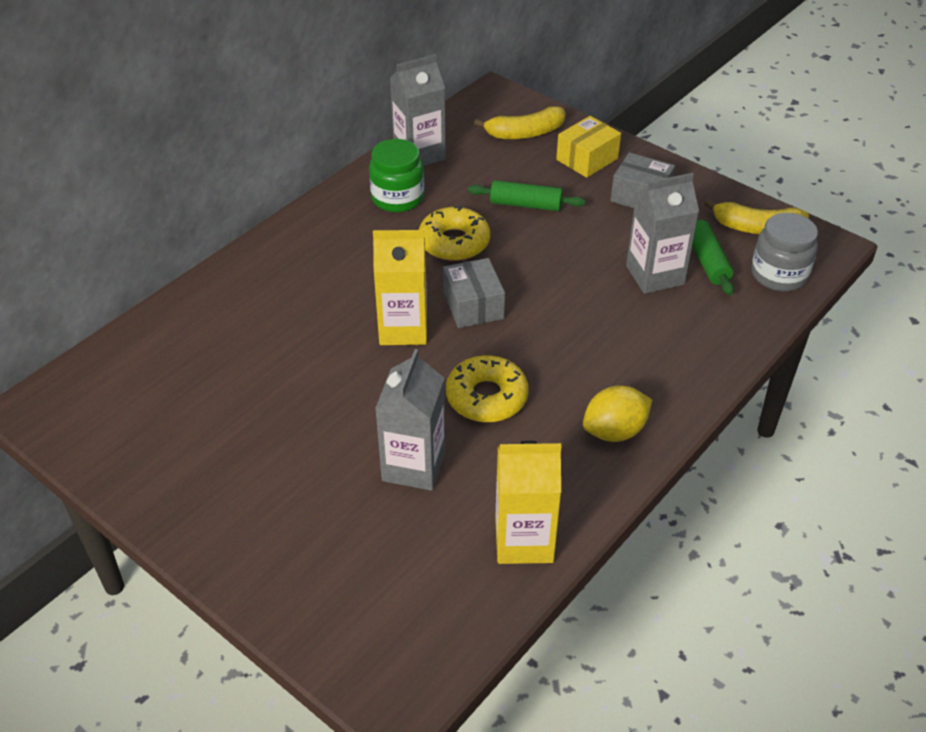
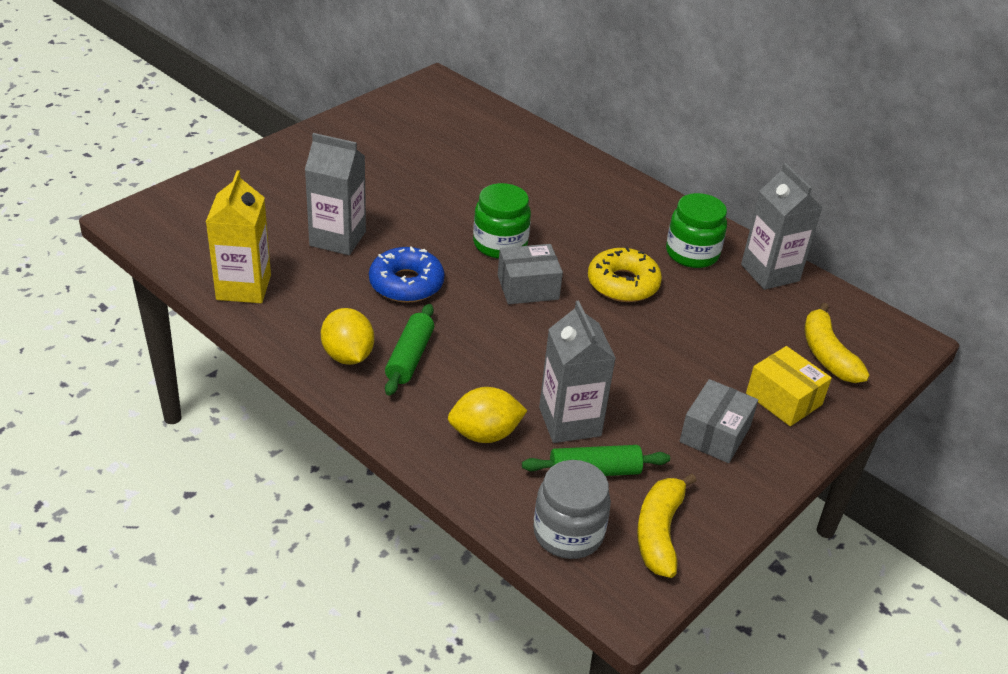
camera: 90 degrees right, 5 degrees down
(403, 328) = (500, 244): yellow carton -> green jar
(486, 397) = (406, 284): yellow donut -> blue donut
(525, 205) = (689, 339): green rolling pin -> green rolling pin (409, 357)
(689, 326) = (485, 434): none -> yellow lemon

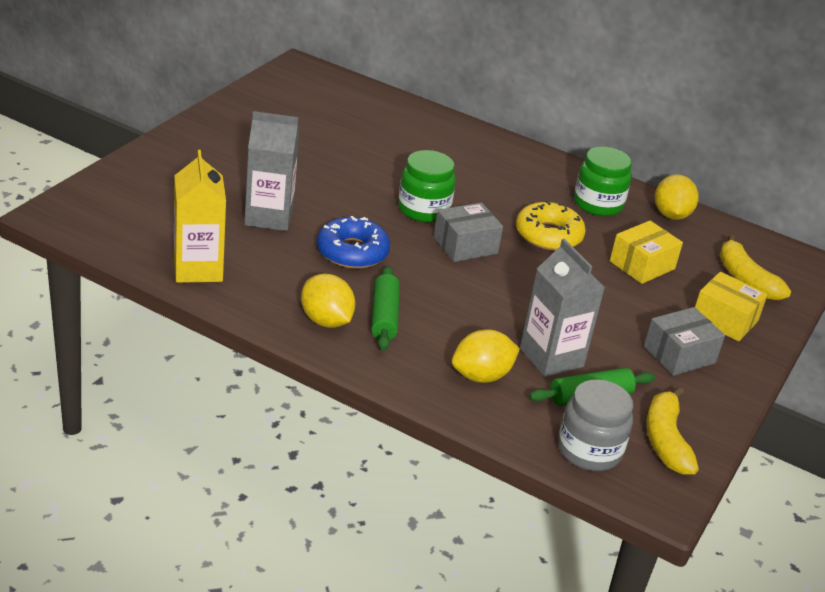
camera: 15 degrees left, 5 degrees down
(713, 327) = (642, 265): none -> yellow box
(715, 434) = (679, 355): grey box -> grey box turned 45 degrees clockwise
(770, 273) = (671, 215): grey carton -> yellow lemon

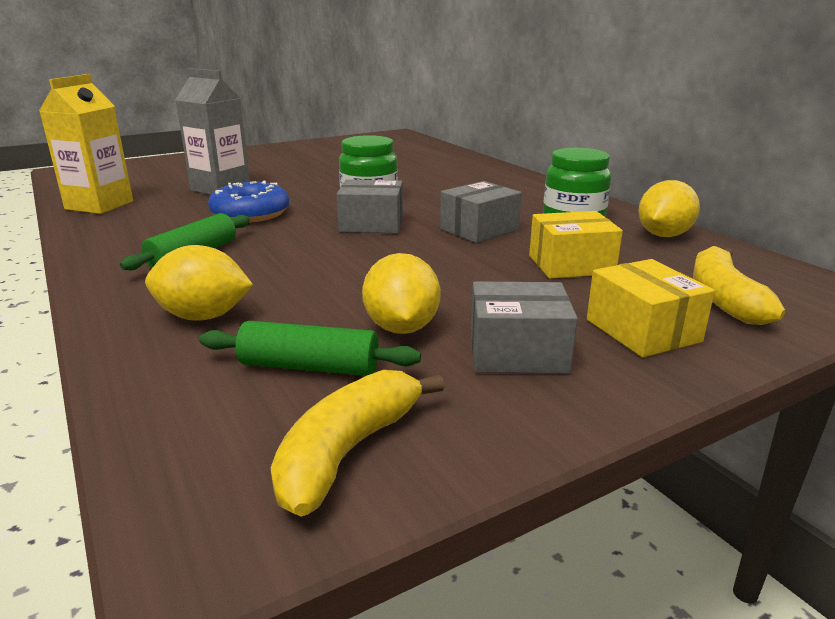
camera: 35 degrees right, 10 degrees down
(326, 321) = (132, 248): yellow lemon -> yellow lemon (401, 328)
(548, 235) = (479, 229): yellow donut -> grey box
(551, 357) = (321, 318): grey carton -> none
(589, 450) = (201, 429): grey jar -> none

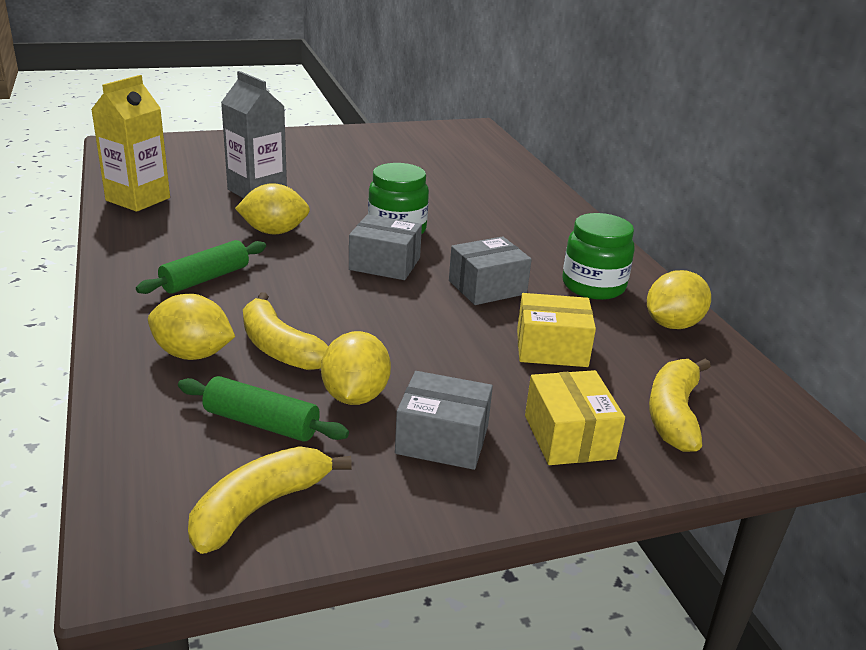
camera: 10 degrees right, 5 degrees up
(250, 214) = (274, 232): blue donut -> yellow lemon
(298, 299) = (279, 348): none -> yellow banana

